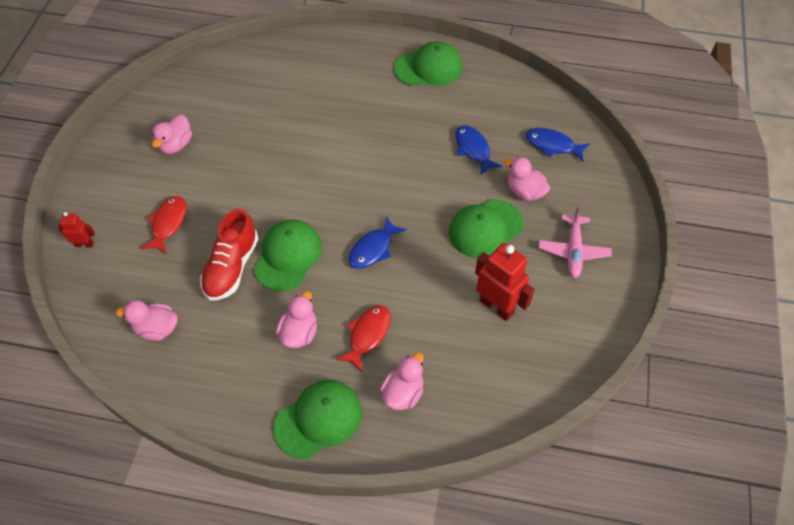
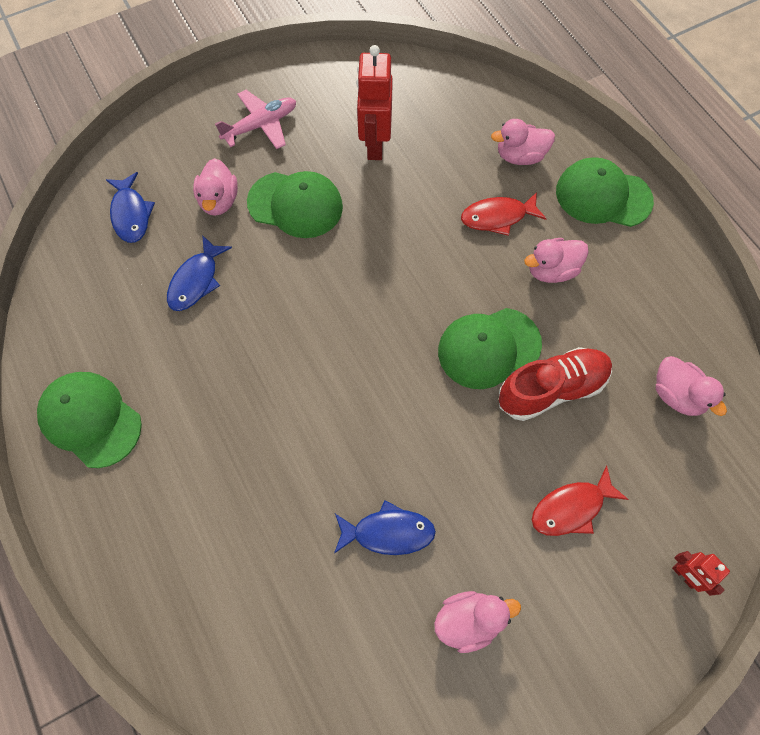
camera: 130 degrees left, 10 degrees up
(373, 249) = (407, 279): blue fish -> blue fish (388, 532)

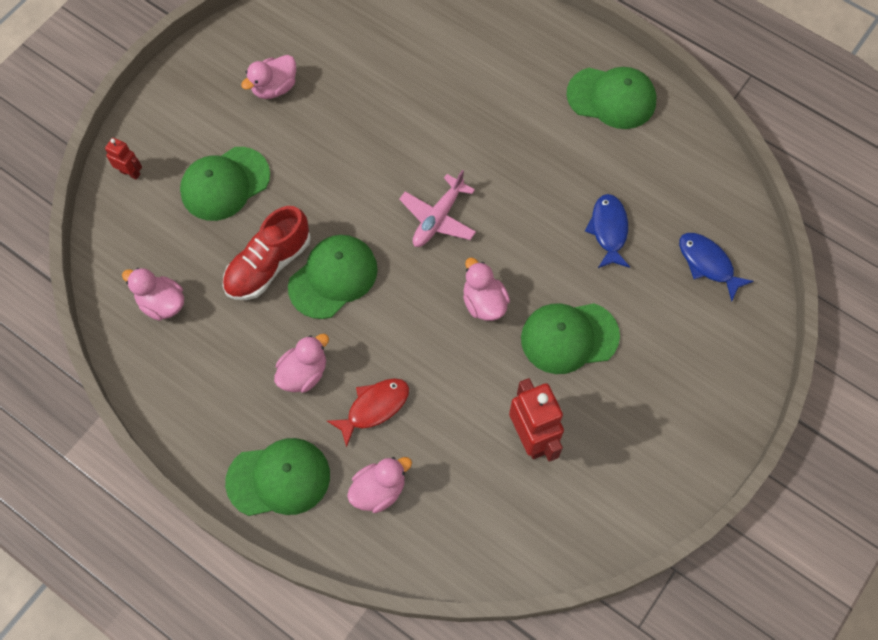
camera: 155 degrees right, 0 degrees up
(219, 201) = (640, 310): pink duck -> pink duck (484, 302)
(261, 125) = (656, 409): pink plane -> pink plane (438, 218)
(388, 532) = (353, 115): blue fish -> none
(571, 508) = (225, 184): red fish -> green cap

